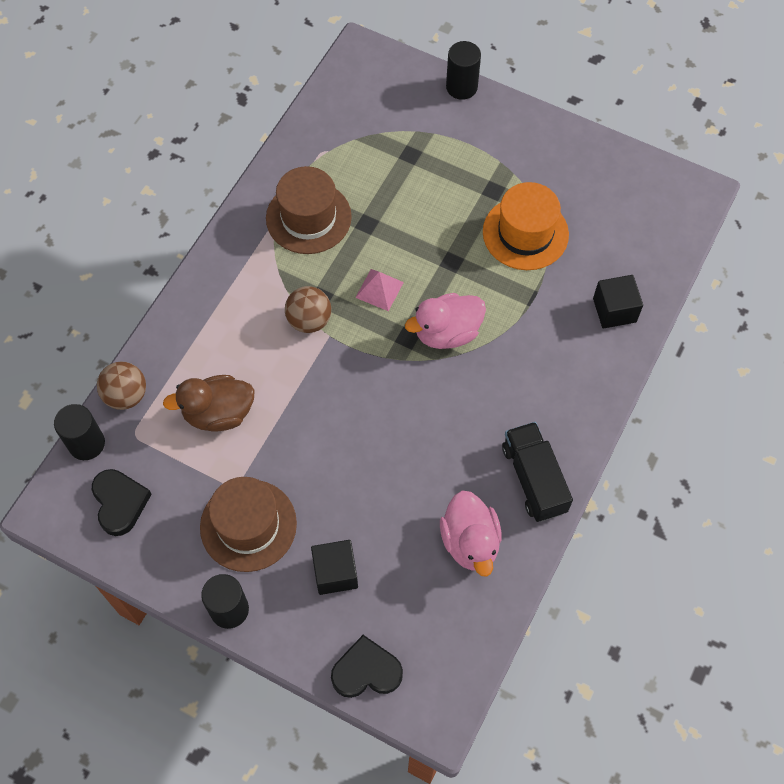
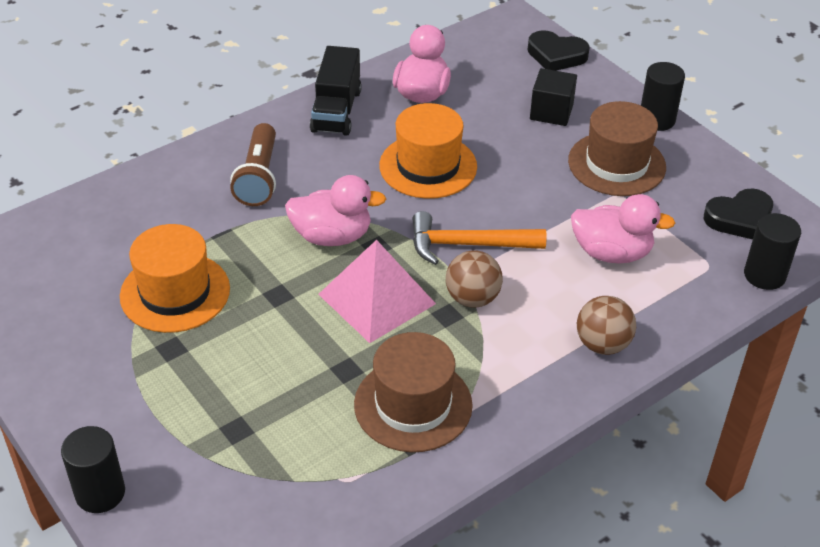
camera: 155 degrees left, 20 degrees down
(120, 503) = (739, 218): black heart -> black heart turned 120 degrees counterclockwise
(126, 395) = (709, 302): brown ball -> brown ball (602, 344)
(218, 413) = (611, 253): brown duck -> pink duck
(336, 371) = (468, 245): none -> orange hammer
(379, 289) = (376, 299): pink pyramid -> pink pyramid, size x1.86
(413, 445) = (428, 166): none -> orange hat
(545, 367) = (259, 177): none -> brown flashlight
(614, 310) = (150, 195): black cube -> none

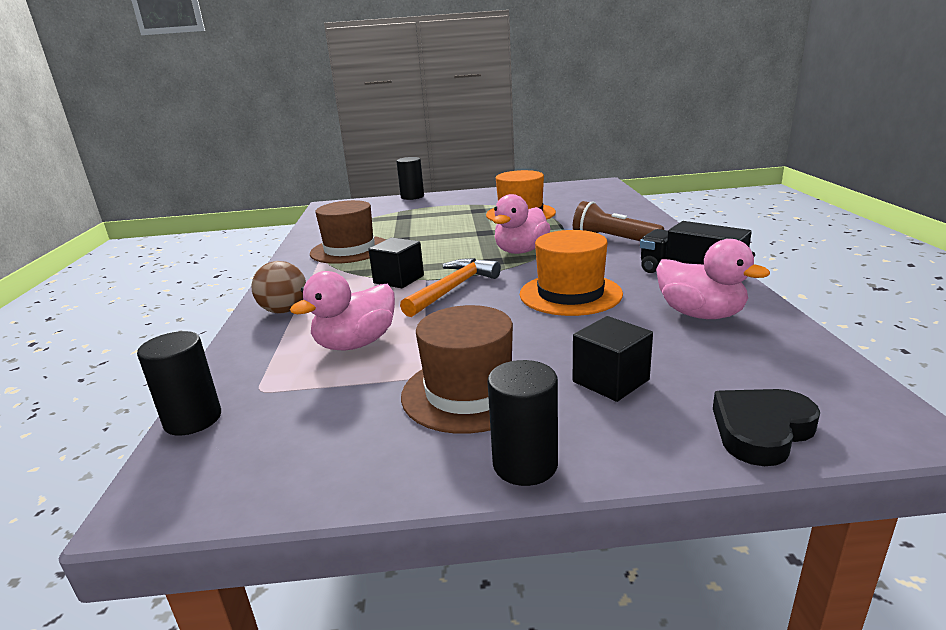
camera: 125 degrees right, 20 degrees down
(376, 299) = (443, 254): pink pyramid -> none
(472, 298) = (398, 279): brown ball -> black cube
(739, 218) = (276, 445): black heart -> none

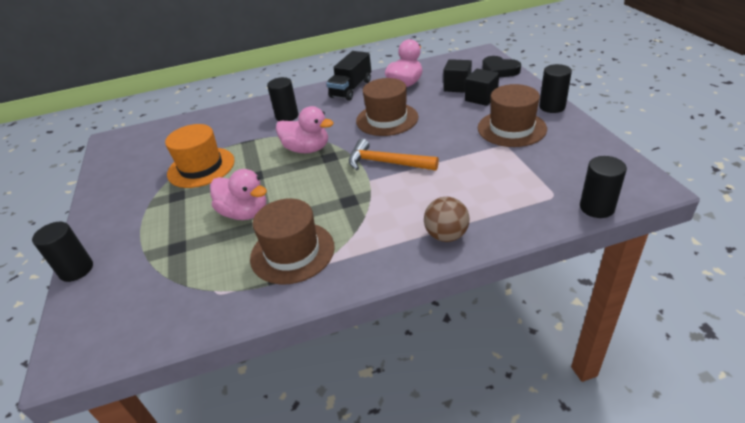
camera: 100 degrees left, 15 degrees up
(356, 344) = (482, 179): pink duck -> pink duck (245, 213)
(398, 279) = (371, 193): black cube -> black cube (457, 86)
(570, 294) = (387, 119): orange hat -> brown hat
(613, 240) = (287, 116): brown flashlight -> black cylinder

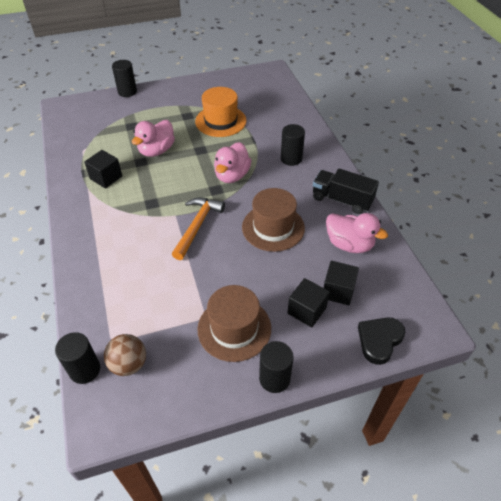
camera: 85 degrees right, 10 degrees up
(292, 252) = (106, 177): brown hat -> black cube
(446, 235) = (91, 259): brown ball -> brown ball (129, 364)

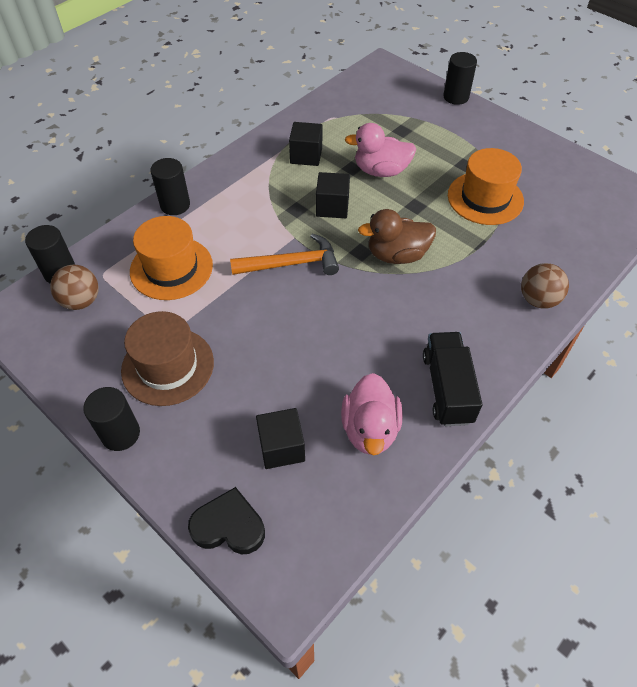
camera: 60 degrees right, 5 degrees up
(144, 293) = (171, 268): none -> orange hat
(232, 175) = (397, 255): pink duck -> brown duck
(273, 227) = (340, 334): brown hat -> none
(291, 159) = (479, 299): black cylinder -> black cylinder (175, 205)
(306, 310) = (231, 426): black cube -> black cube (332, 207)
(308, 138) = (538, 300): none -> brown ball

